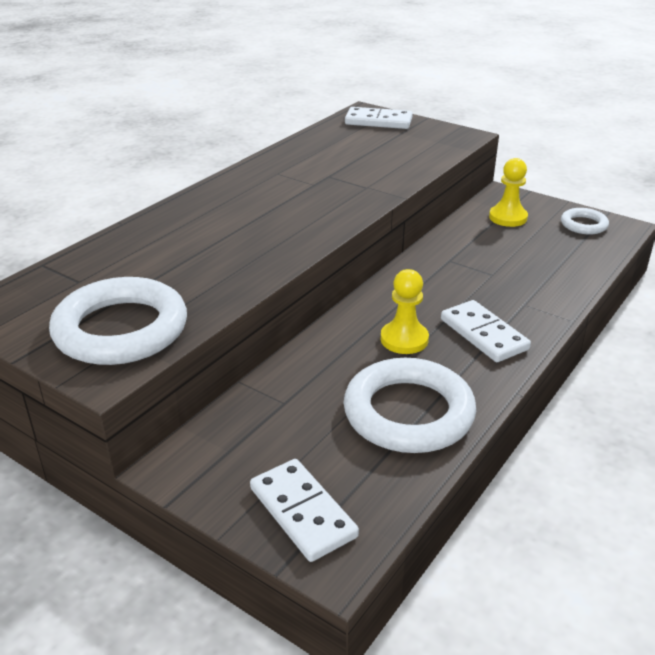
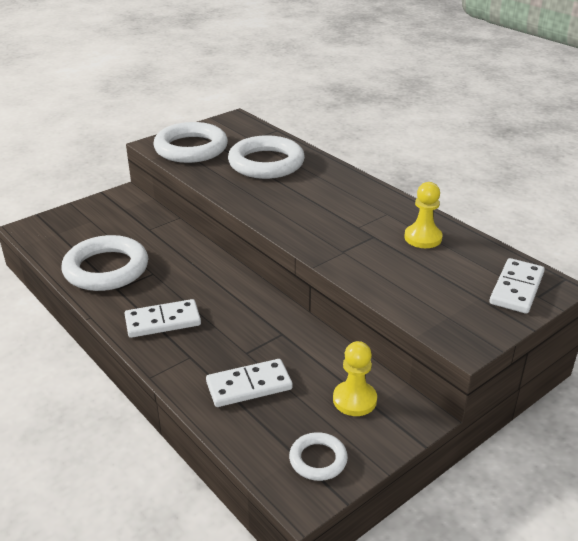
camera: 105 degrees right, 0 degrees up
(167, 255) = (266, 163): none -> white ring
(302, 512) = (63, 224): white domino -> white domino (249, 385)
(404, 339) = (180, 283): yellow pawn -> yellow pawn (423, 238)

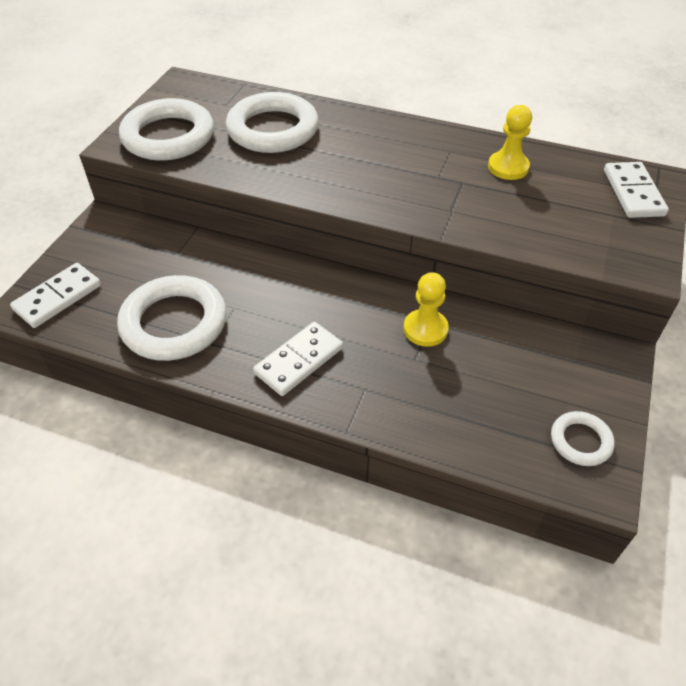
camera: 30 degrees left, 15 degrees up
(249, 385) = (451, 394): white domino -> white domino (58, 297)
(354, 400) = (556, 363): yellow pawn -> yellow pawn (425, 329)

